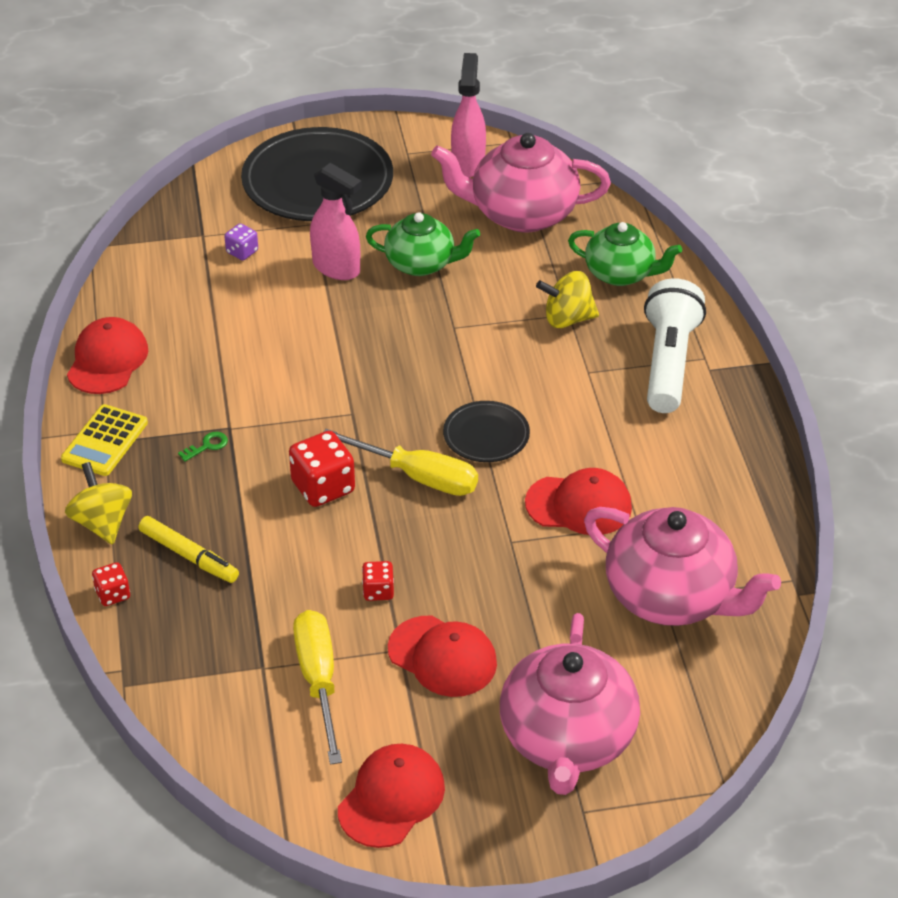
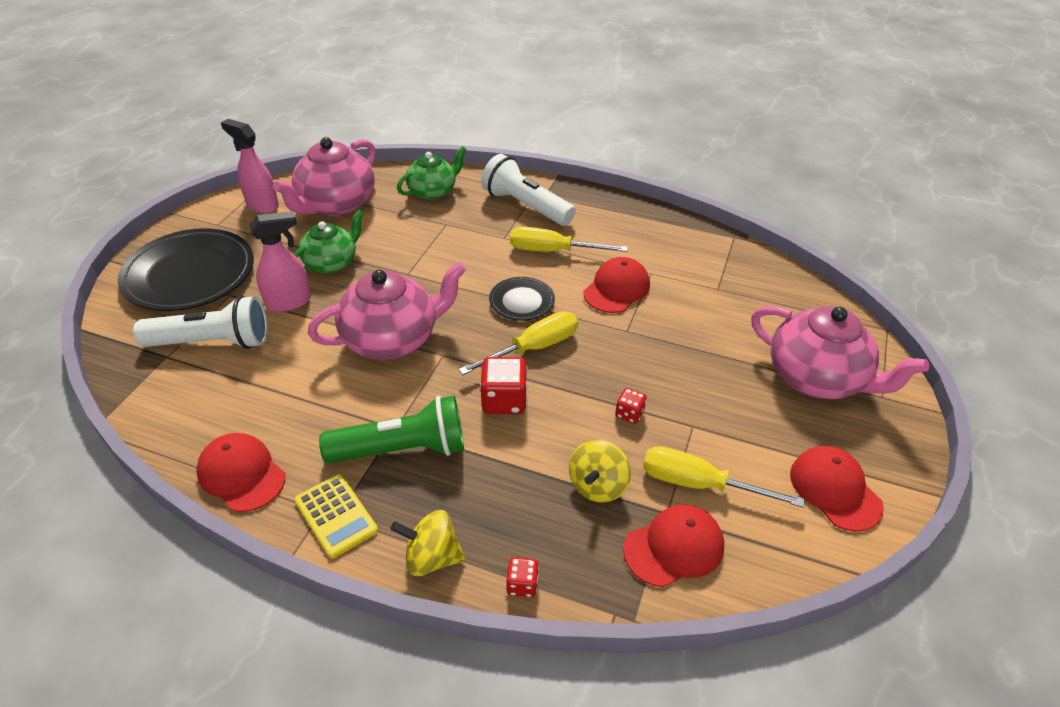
camera: 60 degrees left, 0 degrees up
(189, 556) = (515, 511): yellow marker -> none
(207, 446) = (403, 449): green key -> green flashlight
(242, 252) = (213, 342): purple dice -> white flashlight
(442, 656) = (712, 406): red cap -> red cap (674, 547)
(567, 319) = (450, 226): yellow spinning top -> yellow spinning top (597, 486)
(600, 423) = (553, 251): none -> yellow screwdriver
(671, 596) = (720, 285): pink teapot -> pink teapot (392, 339)

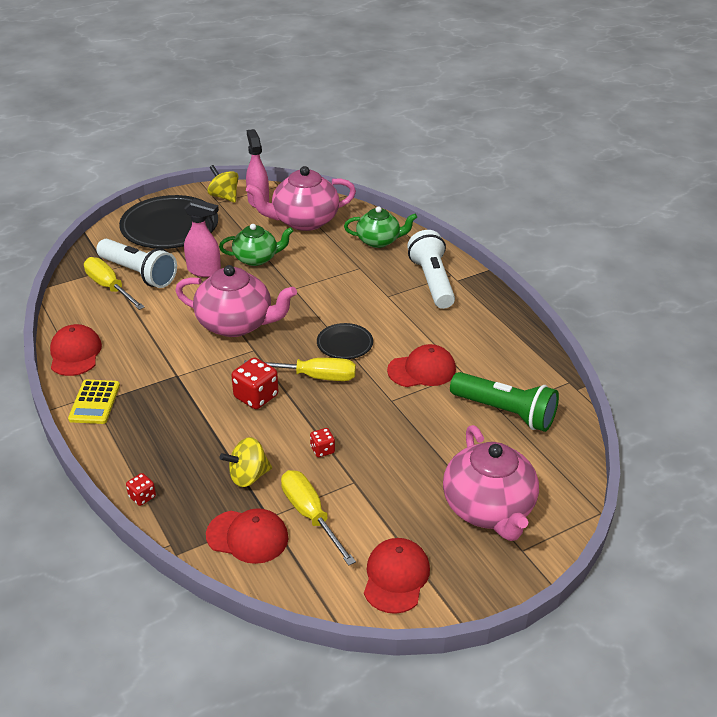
camera: 40 degrees right, 5 degrees down
(403, 449) = (167, 389): green flashlight -> green flashlight (505, 412)
(431, 557) = (115, 453): yellow spinning top -> yellow spinning top (224, 197)
(553, 251) = (410, 322): yellow screwdriver -> yellow screwdriver (109, 287)

